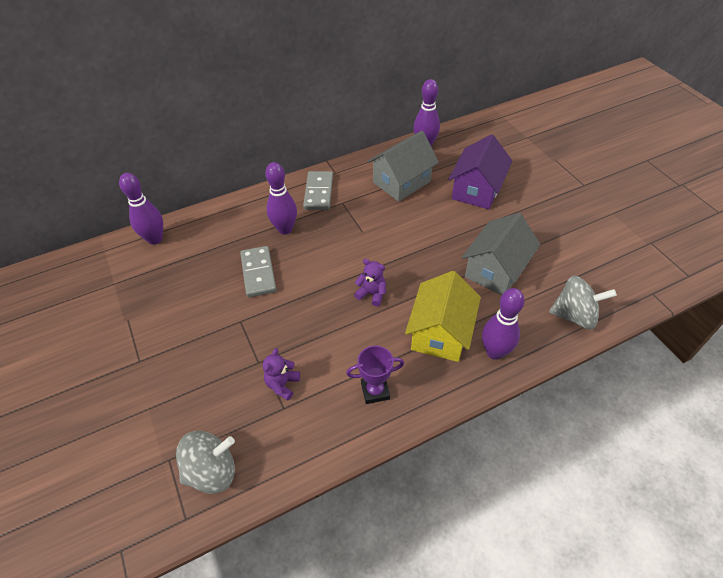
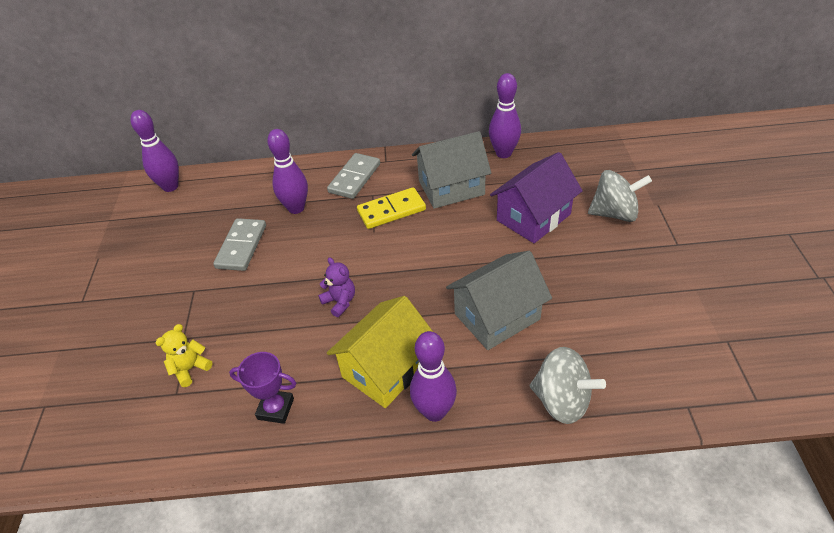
camera: 25 degrees right, 5 degrees down
(212, 471) = (71, 433): grey spinning top -> grey spinning top (614, 213)
(282, 384) = (190, 369): purple teddy bear -> yellow teddy bear
(366, 211) = (391, 210): none -> yellow domino

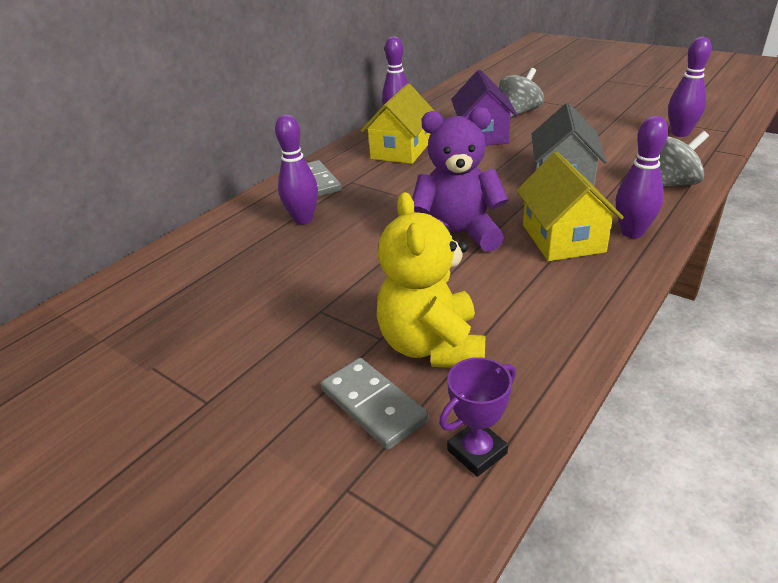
camera: 50 degrees left, 10 degrees down
(170, 186) = (132, 280): purple bowling pin -> purple bowling pin (680, 133)
(190, 369) = (432, 346): yellow teddy bear -> yellow teddy bear, size x2.18
(241, 246) = (304, 263): grey domino -> grey domino (373, 405)
(275, 409) = (547, 308): purple trophy -> purple trophy (477, 452)
(340, 302) = (457, 235): purple teddy bear -> purple teddy bear, size x2.18
(391, 210) = (384, 180): yellow domino -> none
(451, 188) = (400, 150): grey house -> yellow house

